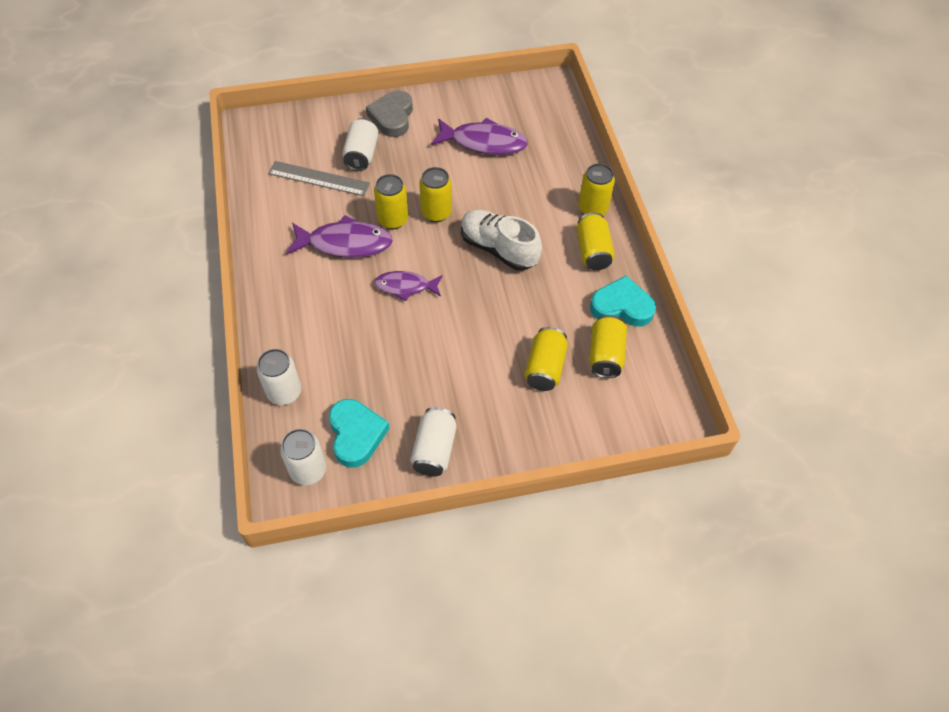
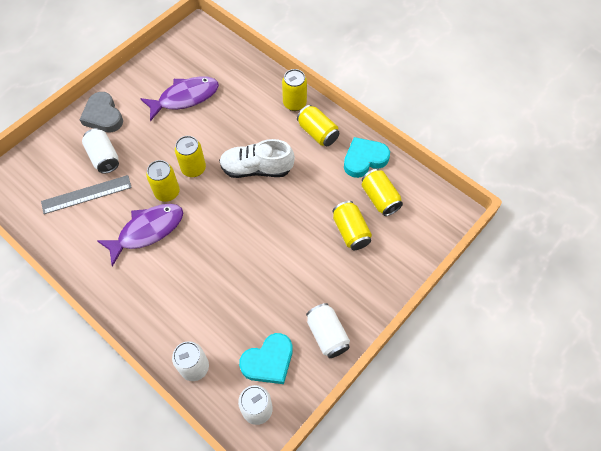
camera: 35 degrees left, 5 degrees up
(356, 434) = (268, 361): turquoise heart -> turquoise heart turned 105 degrees clockwise
(405, 286) = (216, 235): purple fish -> none

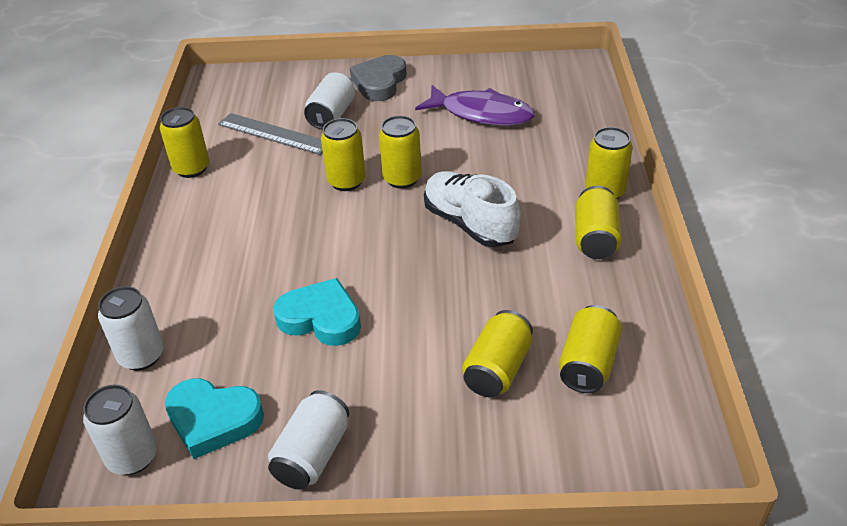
camera: 50 degrees right, 20 degrees down
(69, 253) = (191, 168): none -> yellow can
(147, 231) = (280, 200): purple fish -> none
(364, 159) = (623, 306): turquoise heart -> turquoise heart (321, 318)

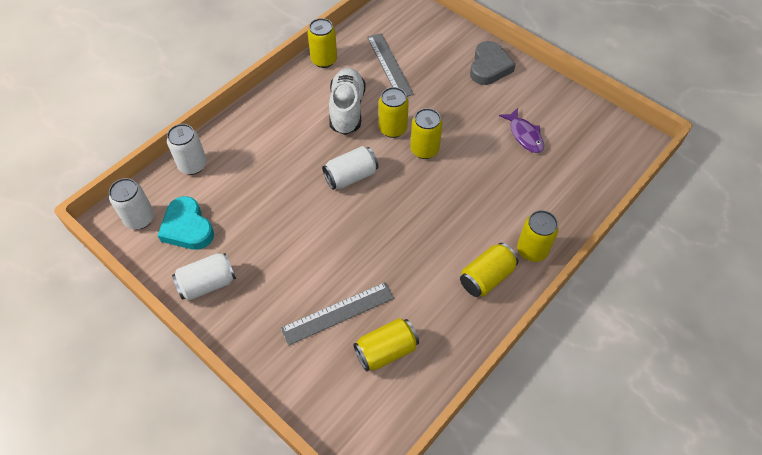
camera: 40 degrees right, 15 degrees up
(321, 318) = (289, 209): turquoise heart -> none
(332, 115) = (435, 73): white can -> white can (351, 176)
(379, 82) = (489, 67): grey heart -> grey heart turned 135 degrees clockwise
(470, 224) = (427, 210): white shoe -> white shoe (347, 109)
(482, 114) = (524, 135): purple fish -> purple fish, size x0.63
(497, 369) = (338, 313): yellow can -> grey ruler

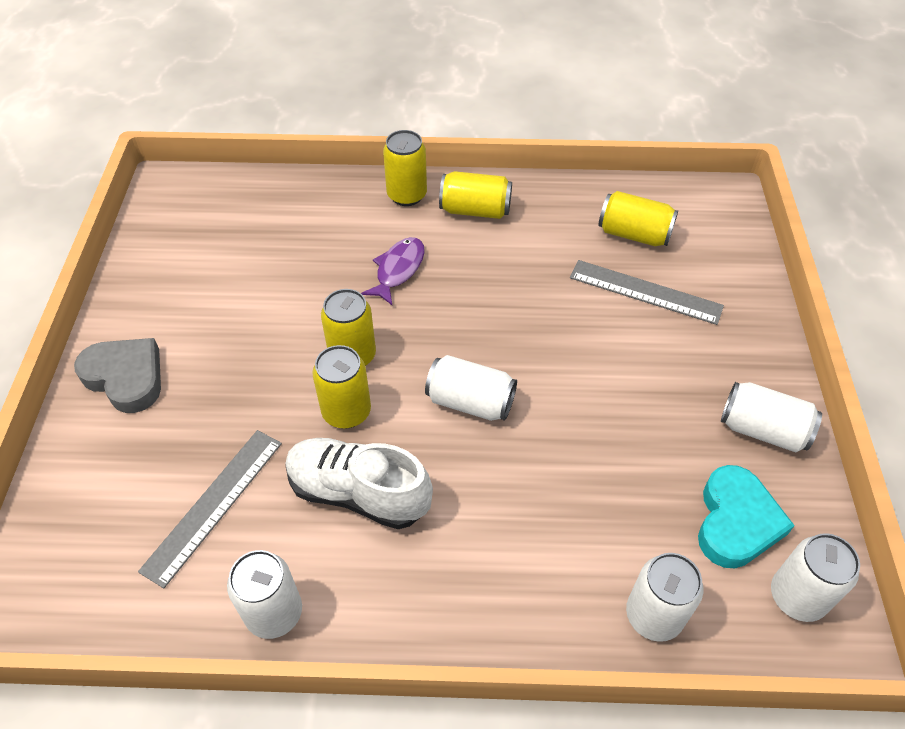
camera: 130 degrees left, 5 degrees down
(324, 60) = (274, 613): yellow can -> white can
(347, 109) = (358, 493): white shoe -> white shoe turned 60 degrees clockwise
(489, 67) = (126, 377): grey heart -> grey heart turned 60 degrees clockwise
(524, 135) = (240, 276): purple fish -> purple fish (398, 270)

